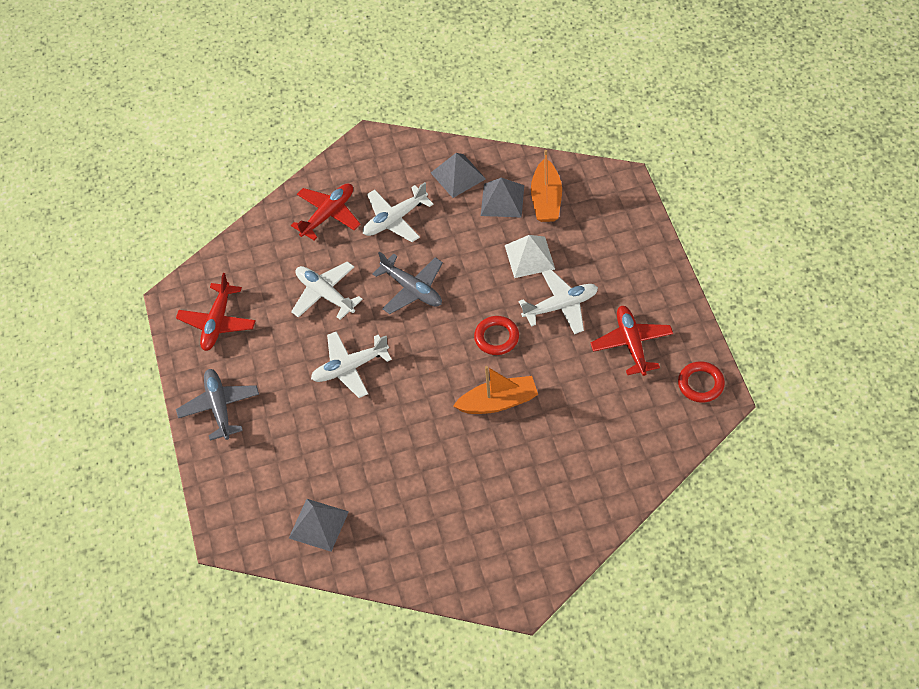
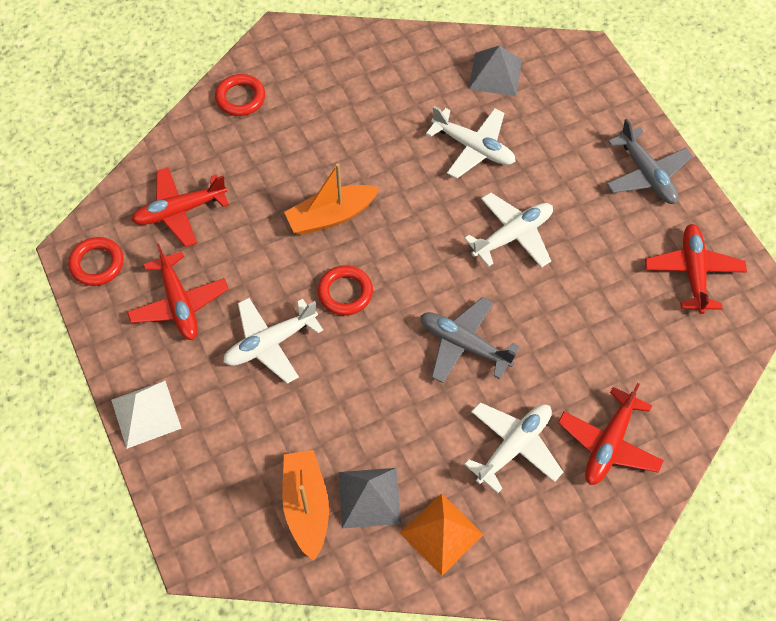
camera: 165 degrees right, 5 degrees up
(325, 294) = (573, 324): white plane -> white plane (473, 148)
(458, 175) = (441, 533): grey pyramid -> orange pyramid
(529, 257) = (319, 410): white pyramid -> white pyramid (146, 414)
(567, 529) = (240, 98): none -> red ring
(629, 422) = (180, 211): none -> red plane

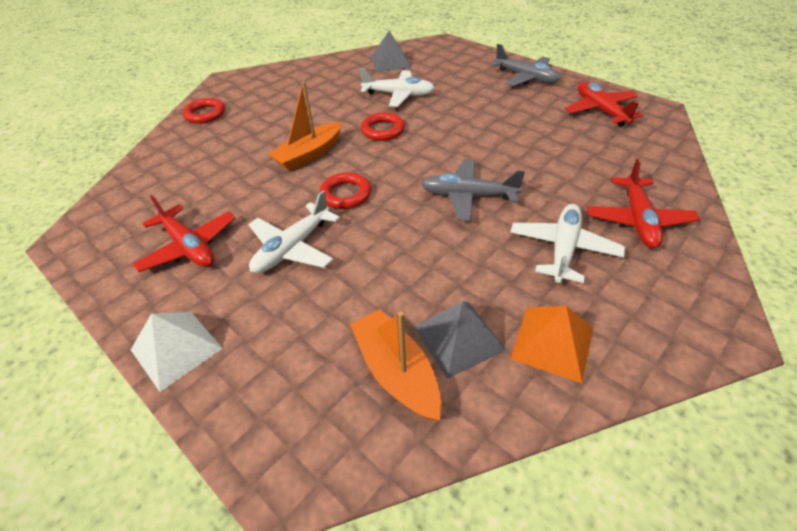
camera: 20 degrees left, 15 degrees down
(97, 264) = (94, 243): red ring -> red ring (383, 130)
(180, 211) = (172, 186): red plane -> none
(513, 235) = (459, 127): white plane -> none

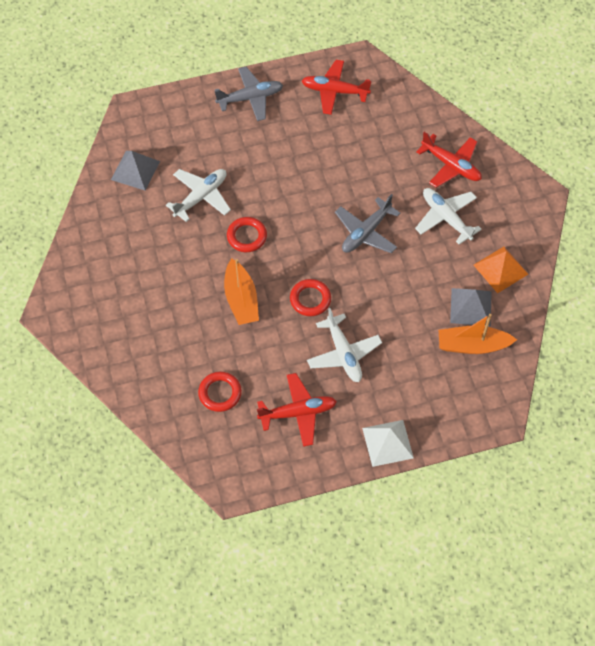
camera: 60 degrees left, 15 degrees up
(205, 114) = (109, 350): red ring -> red ring (220, 393)

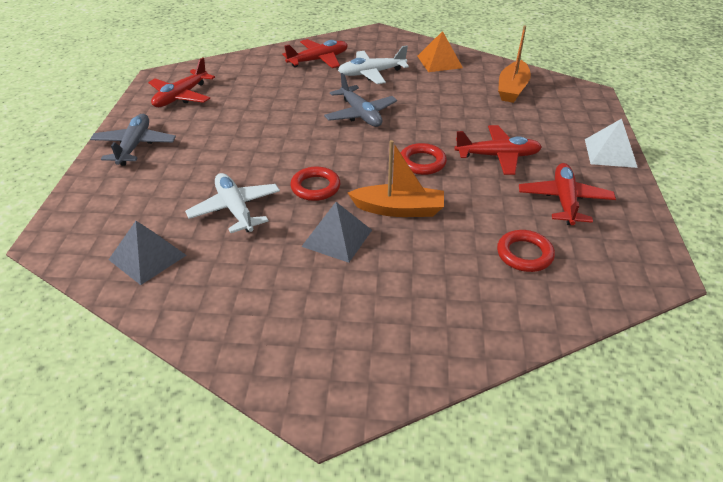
camera: 70 degrees left, 20 degrees down
(343, 353) = (498, 156): white plane -> red plane
(471, 307) = (471, 81): grey pyramid -> grey pyramid (337, 238)

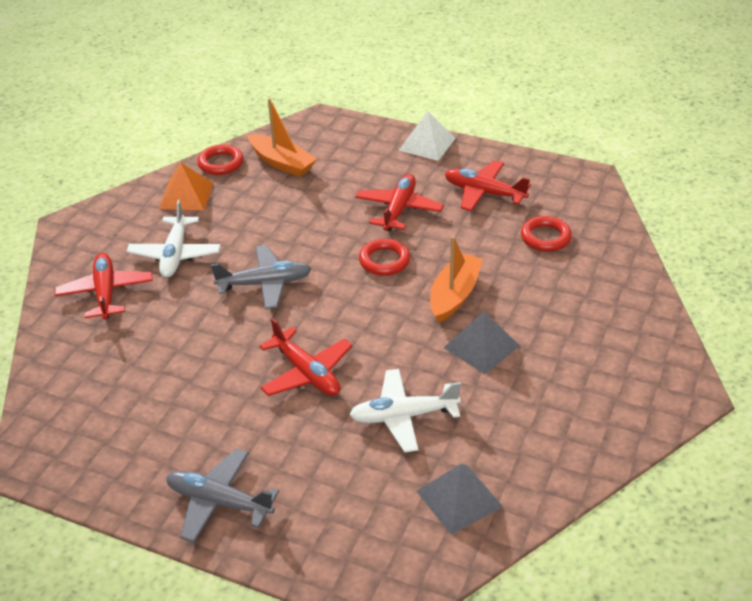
camera: 70 degrees left, 0 degrees up
(181, 96) = (112, 443): red plane -> red plane (306, 373)
(315, 187) = (391, 346): red ring -> red ring (221, 163)

